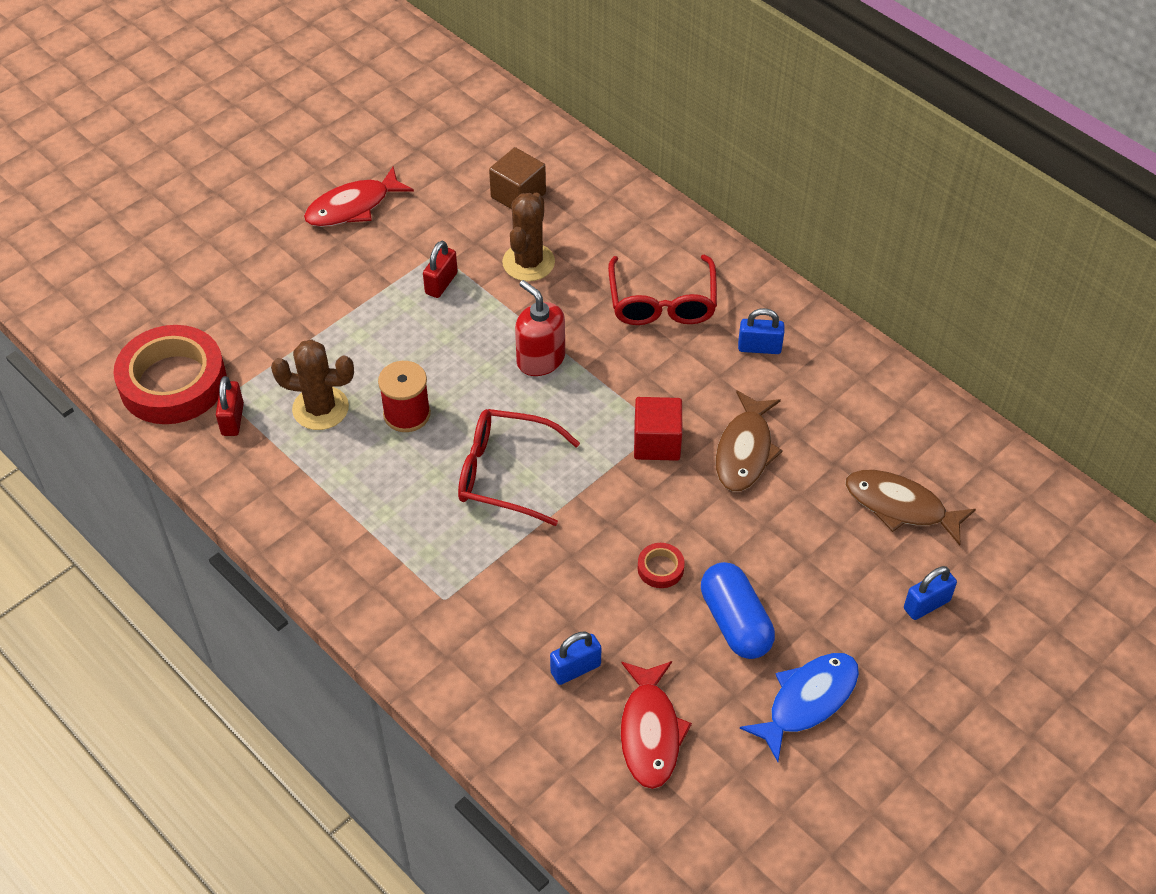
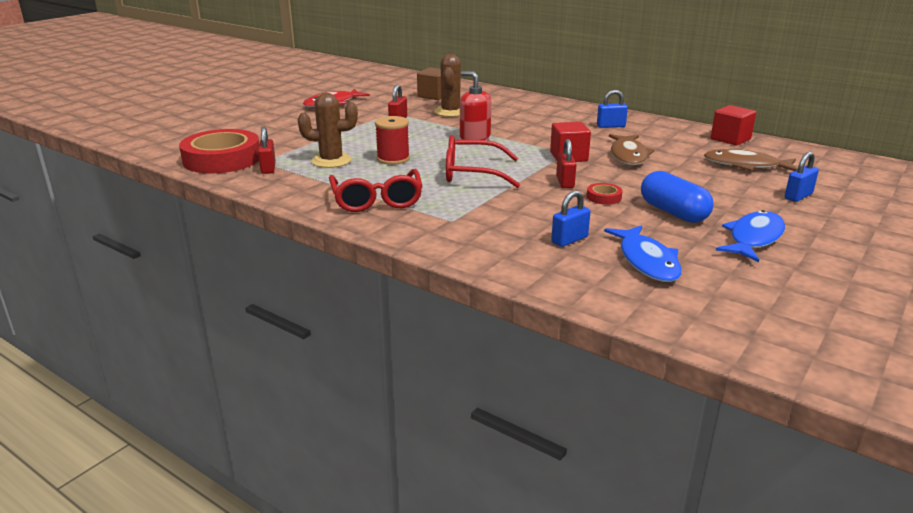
camera: 10 degrees left, 25 degrees down
(624, 518) = (565, 182): none -> red padlock
(650, 732) = (647, 261): red fish -> blue fish
(662, 302) = (541, 117): red glasses -> red glasses (377, 200)
(923, 417) = (730, 139): none -> red cube

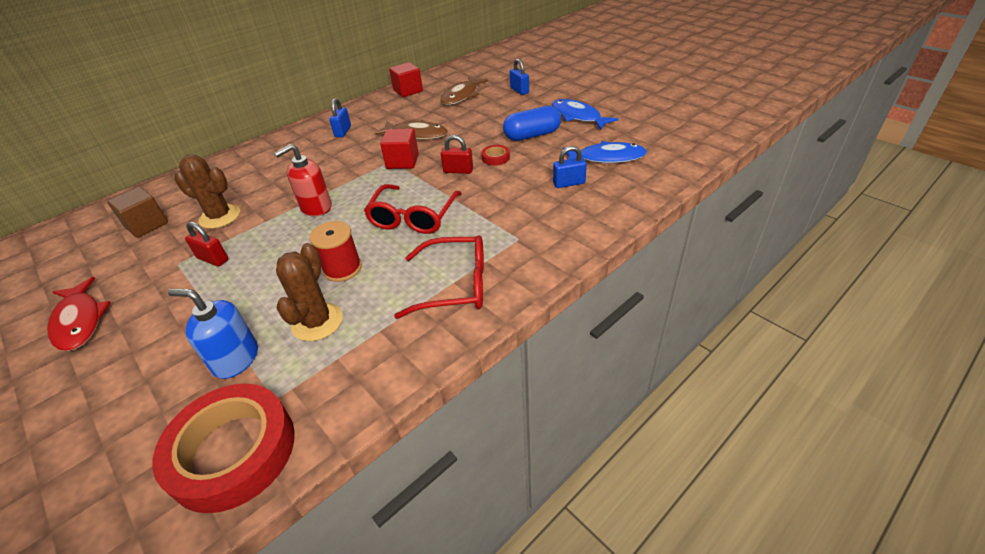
camera: 75 degrees left, 15 degrees up
(268, 168) = (307, 388): red padlock -> none
(296, 145) = (236, 359): none -> blue soap dispenser
(569, 240) = (569, 183): blue padlock -> blue padlock turned 75 degrees counterclockwise

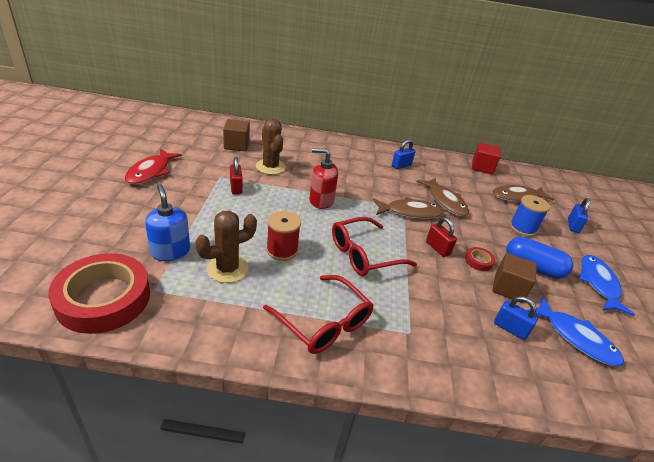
camera: 40 degrees right, 5 degrees down
(402, 161) = (410, 212): red cube -> brown fish
(493, 115) = (522, 228): none -> blue spool
(536, 160) = (508, 288): none -> brown cube

